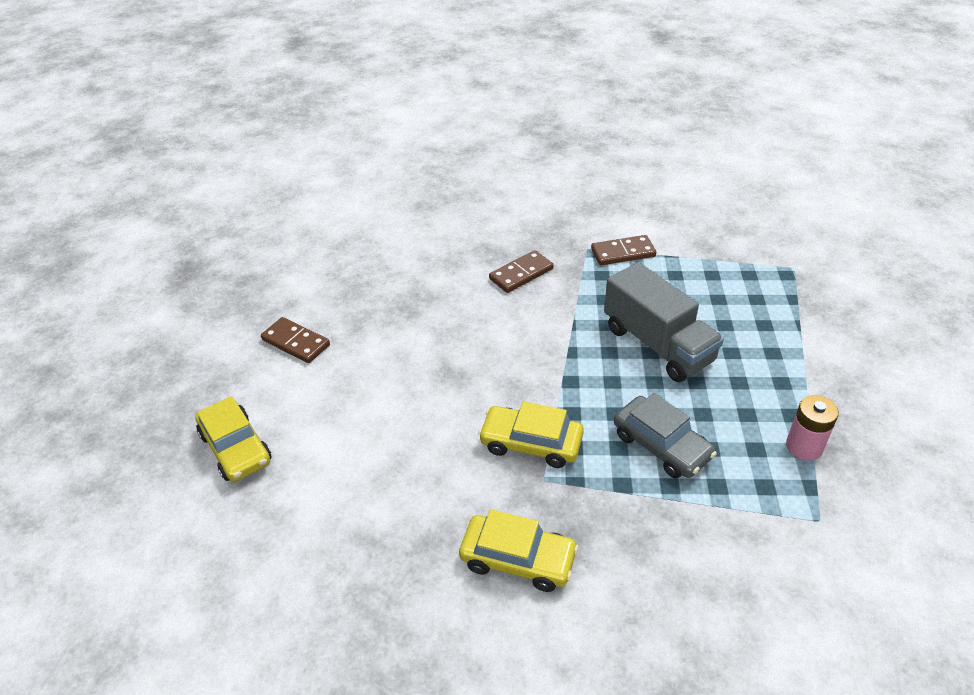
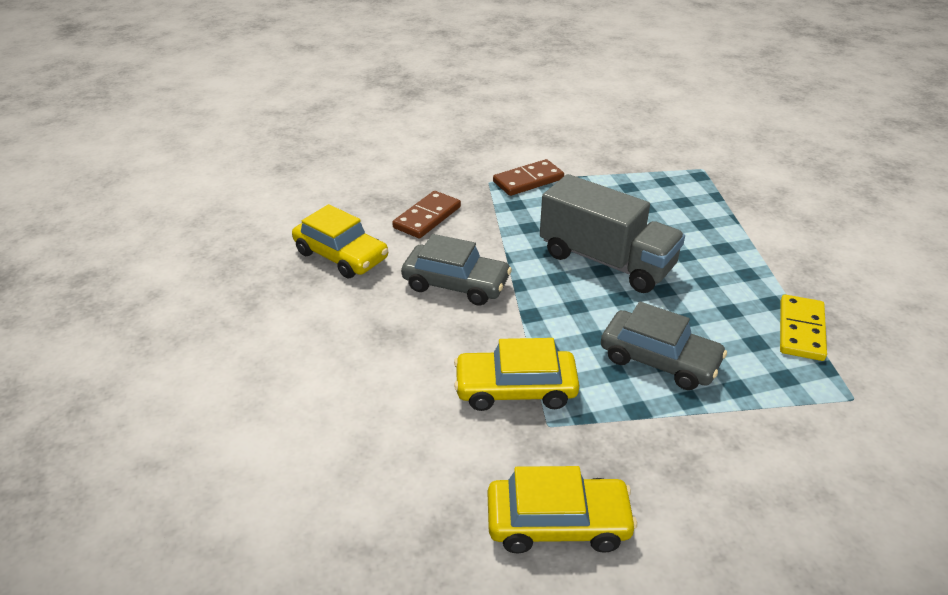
camera: 20 degrees left, 5 degrees down
(236, 448) = (134, 478): yellow car -> yellow car (341, 255)
(296, 342) = (176, 336): brown domino -> none
(521, 341) = (456, 284): none -> grey car
(804, 446) = (801, 330): pink battery -> yellow domino

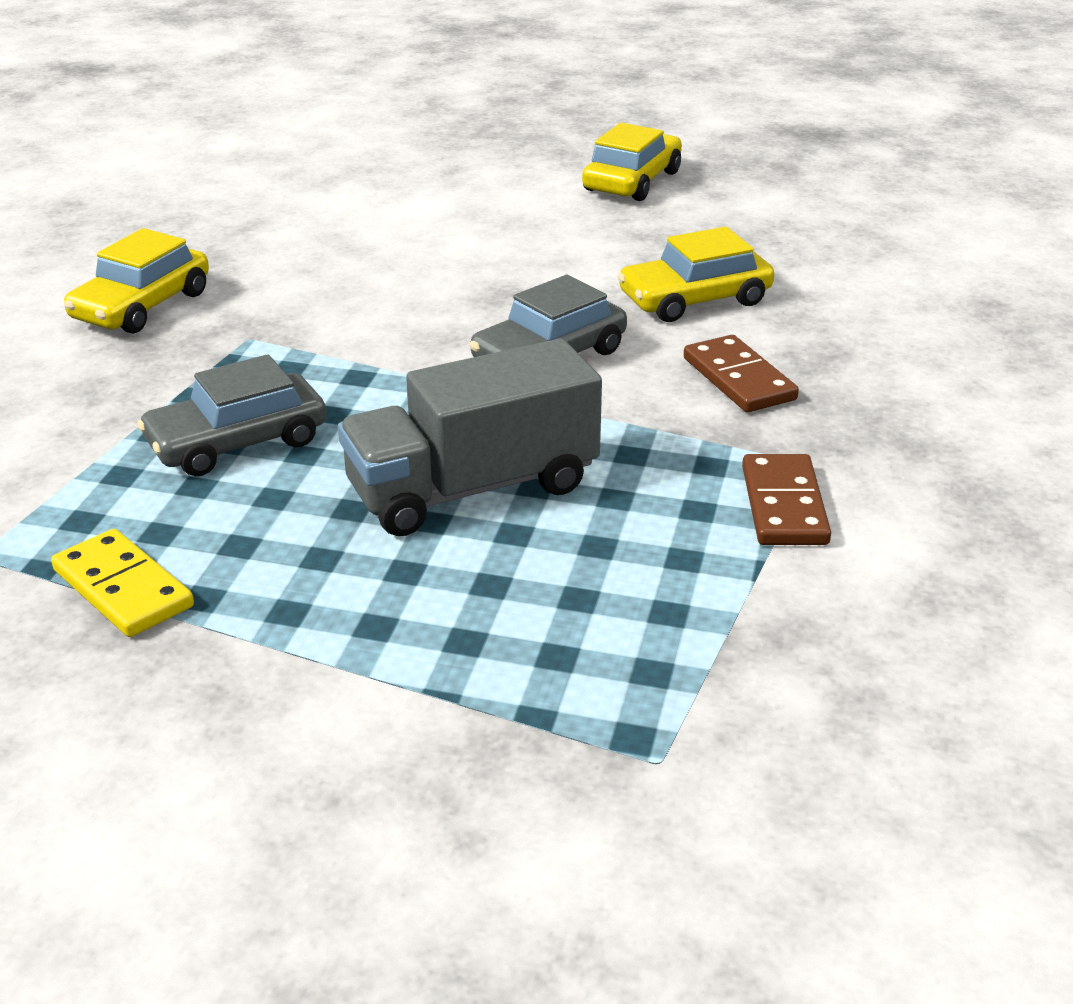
camera: 120 degrees right, 5 degrees down
(515, 389) = (320, 337): yellow car -> yellow car (632, 181)

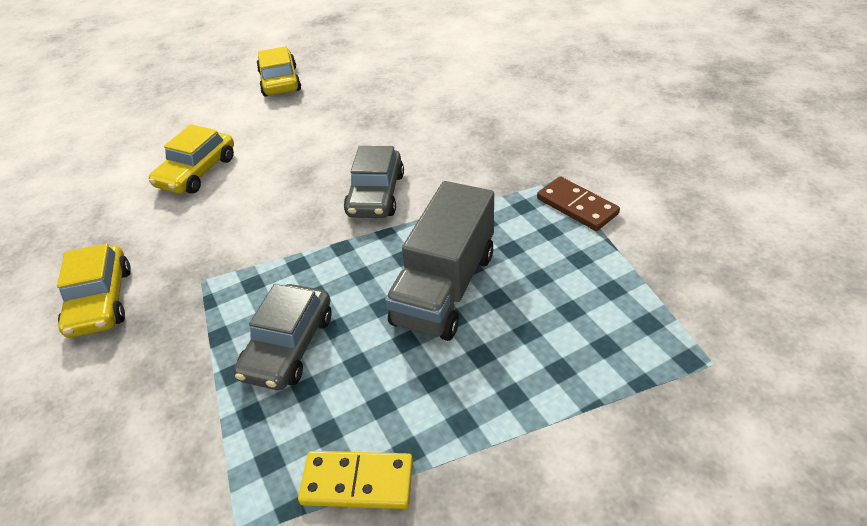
camera: 40 degrees left, 10 degrees up
(694, 299) = (397, 128): yellow car -> yellow car (197, 172)
(739, 379) = (473, 157): brown domino -> none

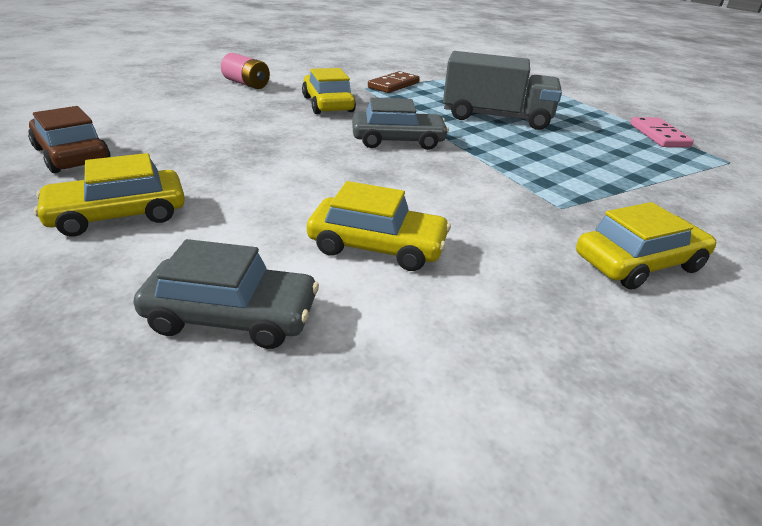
camera: 105 degrees left, 10 degrees down
(288, 346) = (593, 161): grey car -> grey car (232, 316)
(357, 482) = (658, 135): yellow domino -> pink domino
(371, 52) = (71, 155): none -> brown car
(487, 152) = (328, 104): none -> yellow car
(551, 100) = (246, 84): none -> pink battery

